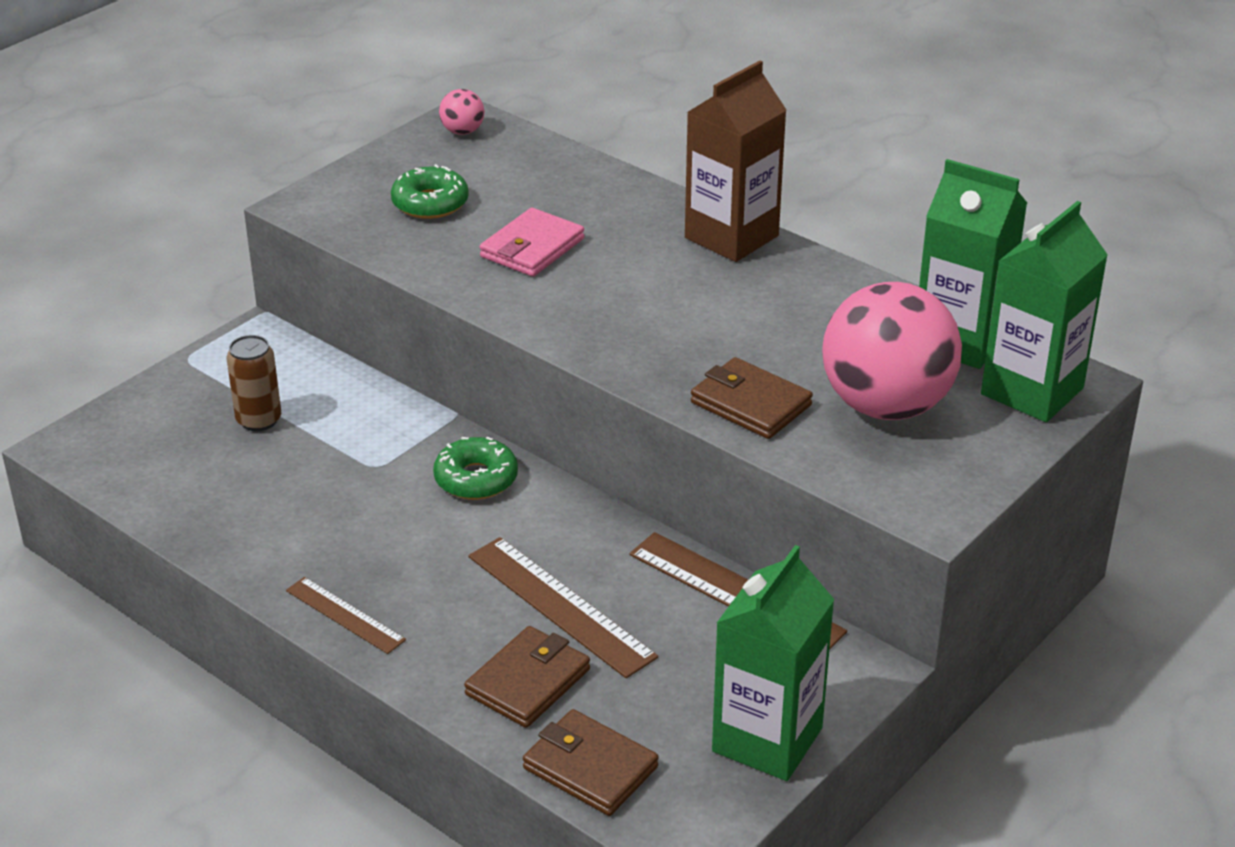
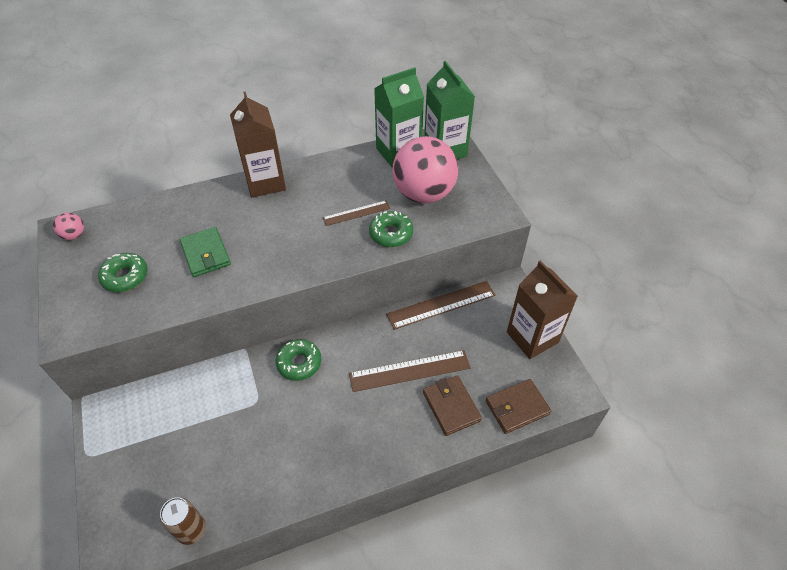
camera: 60 degrees left, 15 degrees up
(259, 420) = (174, 440): brown can -> brown can (191, 530)
(345, 615) = (359, 464): brown ruler -> brown ruler (356, 213)
(532, 248) = (206, 254): pink wallet -> green wallet
(750, 404) = (391, 234): brown wallet -> green donut
(767, 740) = (532, 337): green carton -> brown carton

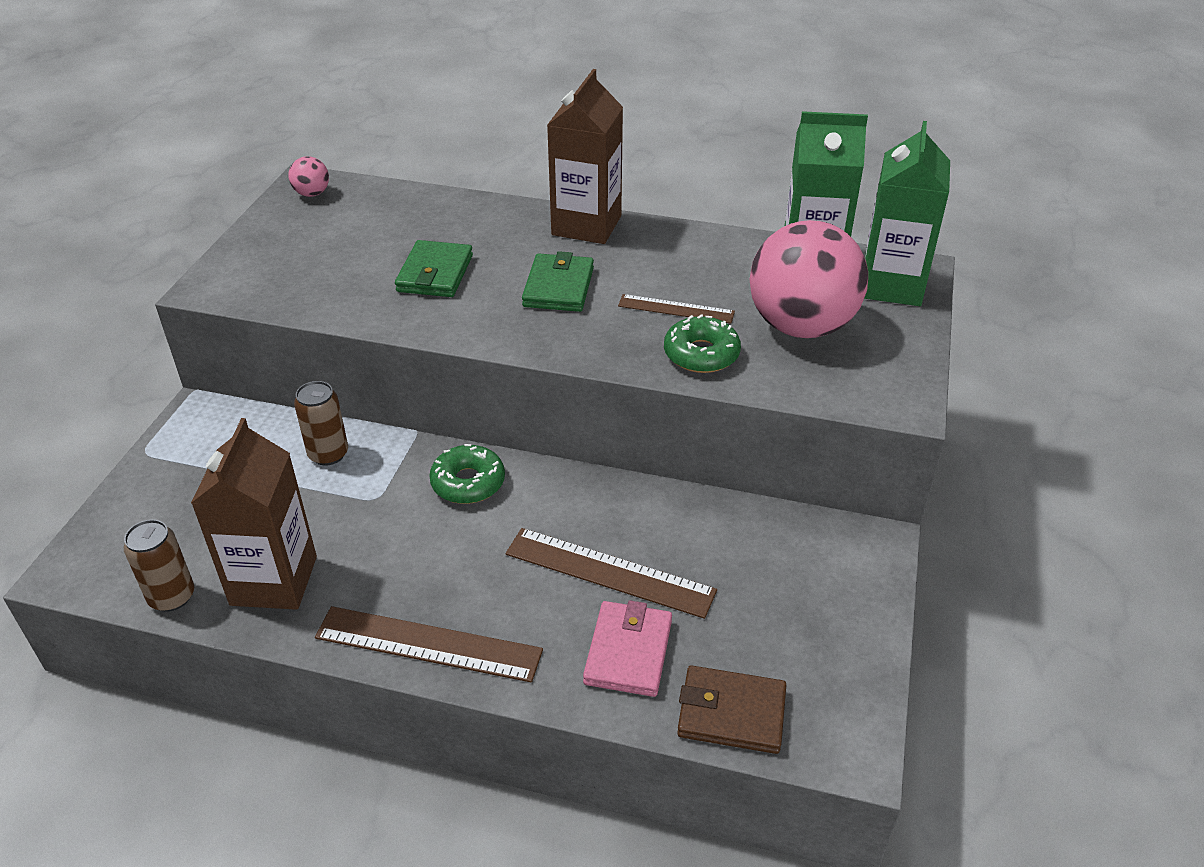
camera: 35 degrees right, 10 degrees down
(125, 277) = (323, 258): green donut -> none
(206, 391) = (328, 454): none -> brown can
(284, 229) = (558, 287): none -> green wallet
(441, 304) = (736, 512): brown ruler -> brown ruler (428, 644)
(451, 406) = (628, 652): brown wallet -> pink wallet
(532, 337) = (848, 631): brown carton -> brown carton (274, 580)

